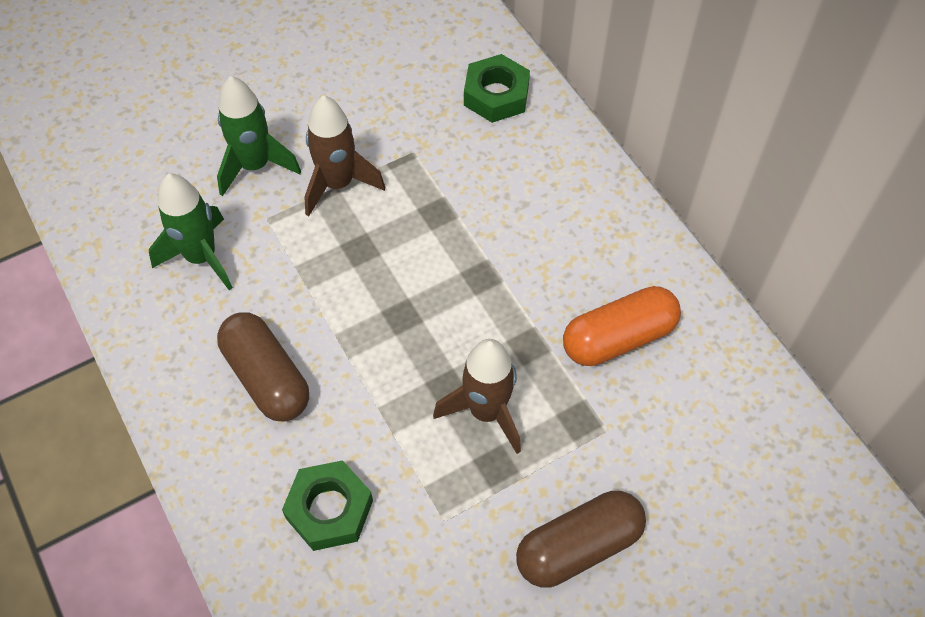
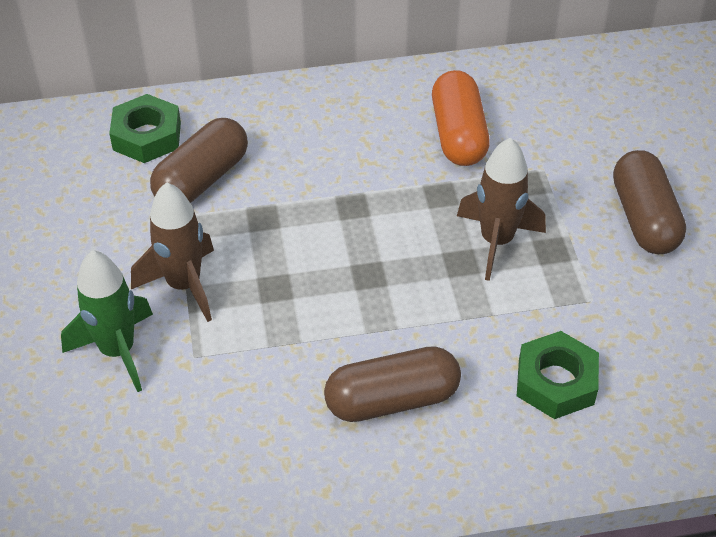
camera: 70 degrees left, 10 degrees down
(201, 257) = (214, 426): green rocket -> none
(463, 152) = (201, 179): none -> brown capsule

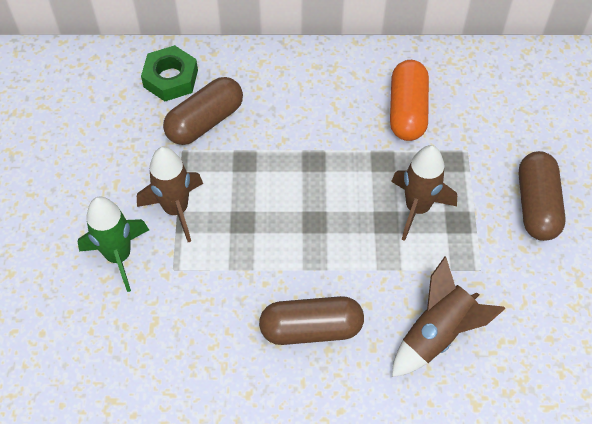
camera: 10 degrees right, 10 degrees up
(556, 382) = (437, 334): green nut -> brown rocket

